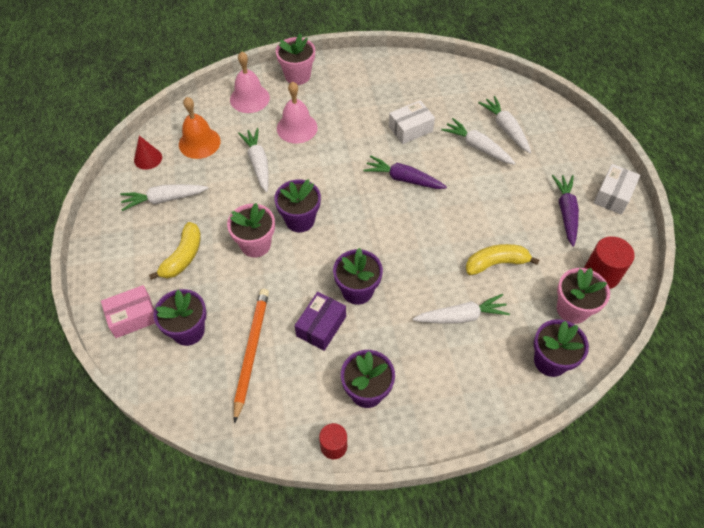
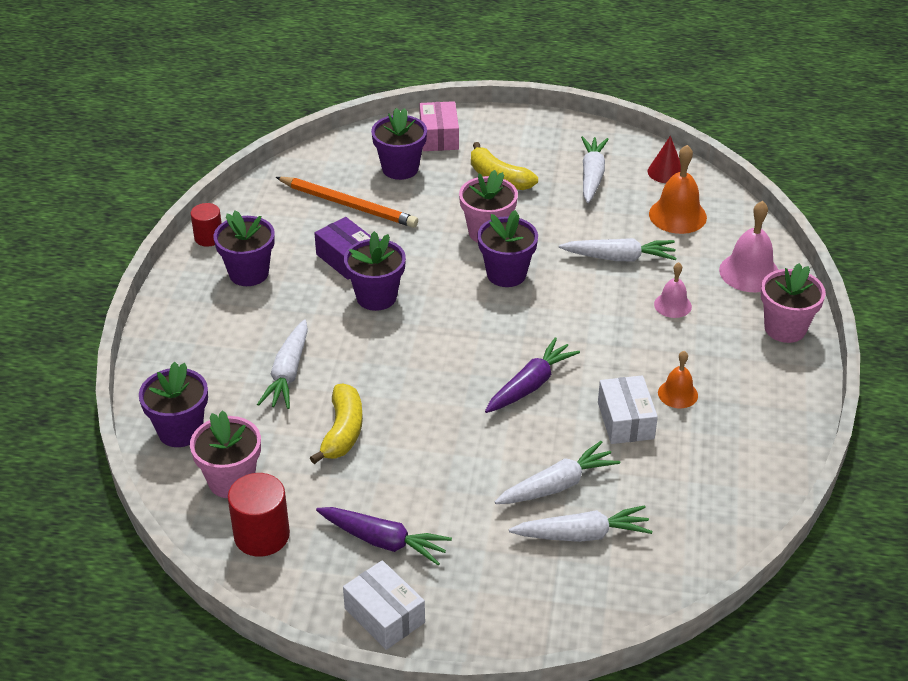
camera: 110 degrees right, 15 degrees down
(297, 128) = (672, 305): pink bell -> pink bell, size x0.61
(376, 111) = (677, 394): none -> orange bell

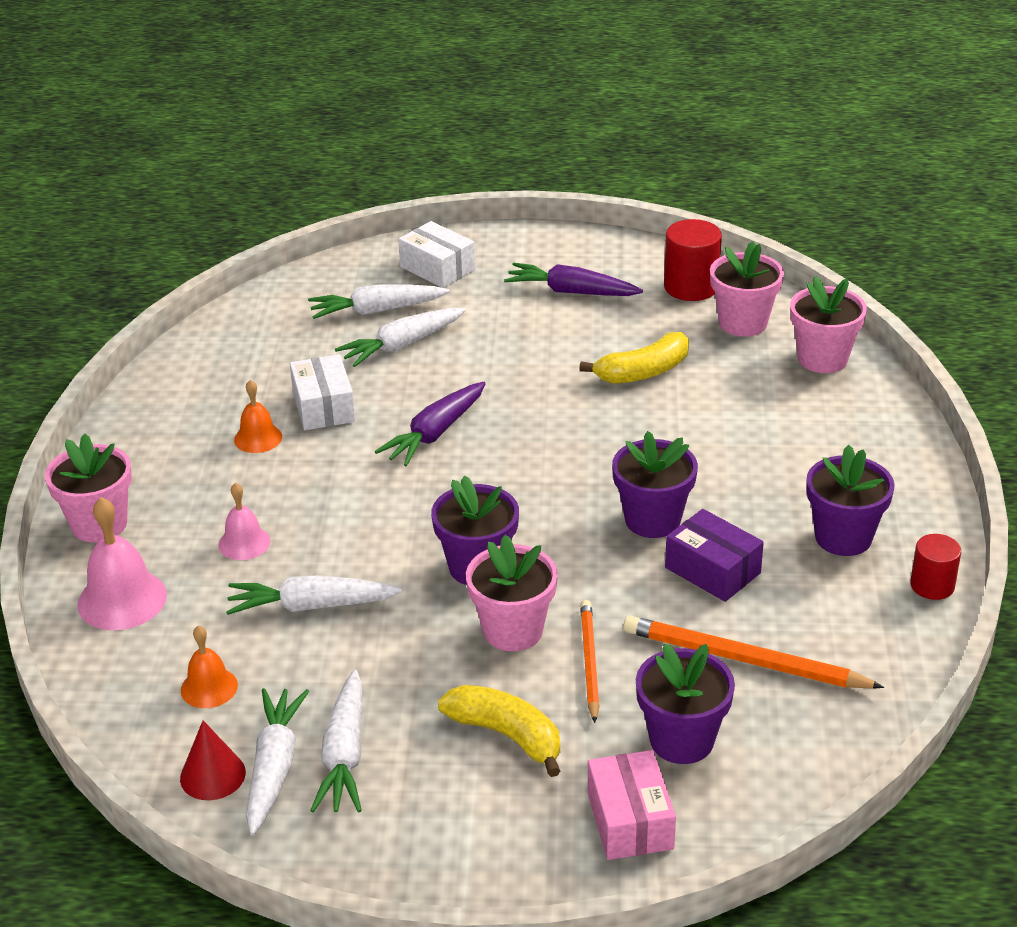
camera: 175 degrees right, 5 degrees down
(180, 431) = (822, 359): purple flower pot -> pink flower pot
(288, 373) = (730, 422): white carrot -> white carrot (274, 768)
(342, 431) = (643, 372): yellow banana -> yellow banana turned 120 degrees counterclockwise
(384, 615) = (556, 246): white box -> white box (437, 268)
(443, 211) = (589, 662): none -> orange pencil
(677, 215) = (209, 687): orange bell -> orange bell, size x0.61

